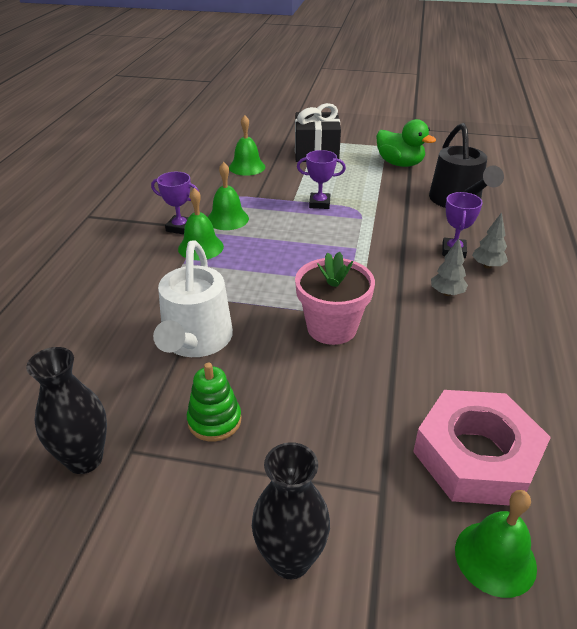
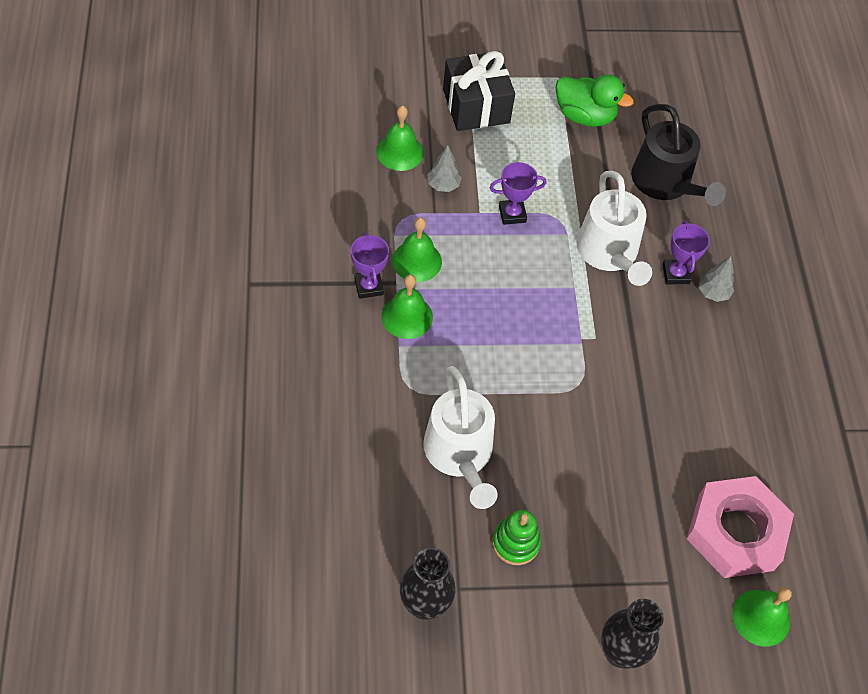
camera: 20 degrees left, 20 degrees up
(180, 228) = (369, 286): purple trophy -> purple trophy turned 75 degrees clockwise
(332, 328) = (582, 412): pink flower pot -> none
(395, 232) = (609, 252): none -> white watering can
(447, 293) = (680, 342): grey tree -> grey tree (443, 185)

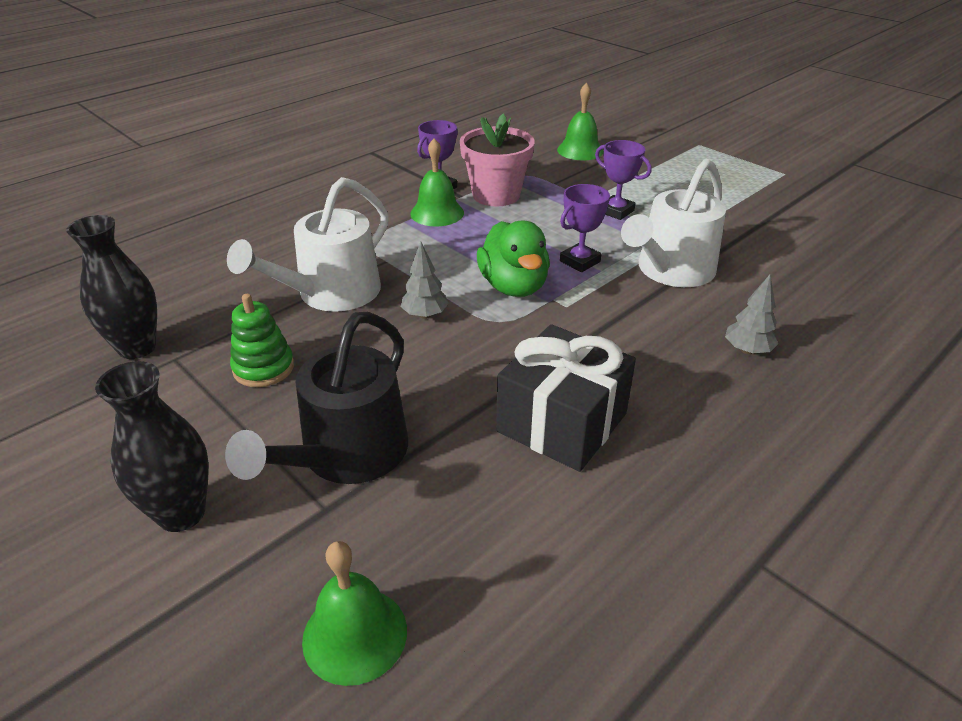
camera: 55 degrees right, 20 degrees down
(416, 261) = (496, 195): green bell -> pink flower pot
(443, 185) = (585, 175): grey tree -> grey tree (425, 315)
(476, 106) = (681, 157): black gift -> black gift (562, 423)
(584, 116) = (777, 198): green duck -> green duck (513, 286)
(665, 183) = (805, 264): black watering can -> black watering can (347, 454)
(675, 274) = (722, 317): purple trophy -> purple trophy (580, 261)
(735, 532) = (463, 532): pink nut -> none

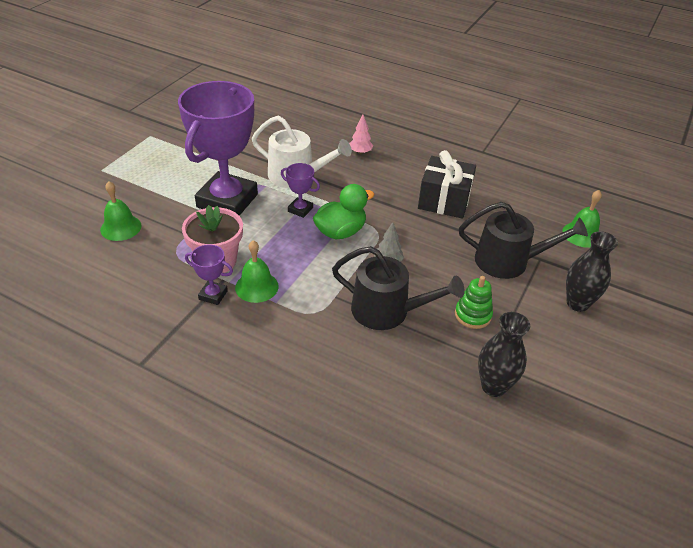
camera: 110 degrees left, 5 degrees up
(331, 293) = (387, 311): white watering can -> black watering can
(616, 211) = (227, 201): purple trophy -> purple trophy, size x2.44
(747, 350) = (360, 152): grey tree -> pink tree

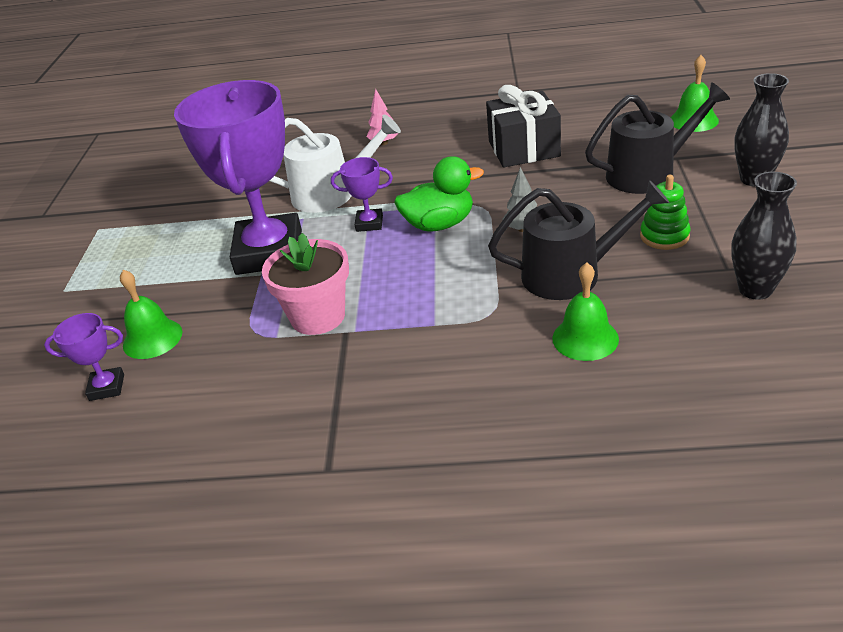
camera: 20 degrees left, 5 degrees down
(213, 295) = (348, 353): purple trophy -> purple trophy (107, 387)
(256, 287) = (394, 320): green bell -> green bell (585, 338)
(340, 232) = (439, 224): green duck -> green duck turned 45 degrees clockwise

